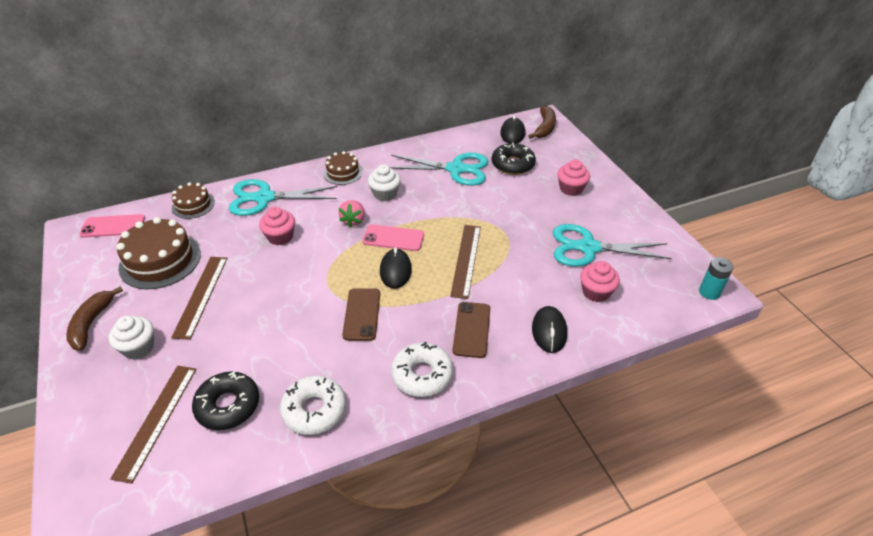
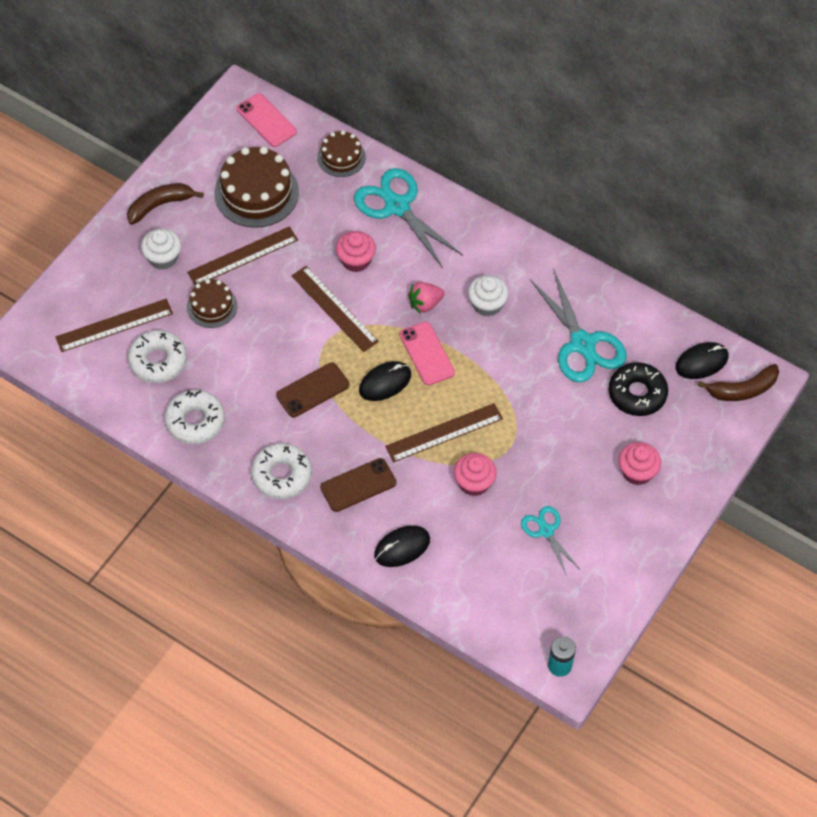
camera: 55 degrees right, 15 degrees up
(228, 406) = (158, 361): black donut -> white donut
(305, 267) = (334, 308): none -> brown ruler
(343, 173) = (490, 245): brown cake -> brown cake (212, 306)
(588, 248) = (546, 531): turquoise scissors -> turquoise scissors, size x0.55
(596, 292) = (483, 565): pink cupcake -> pink cupcake (474, 483)

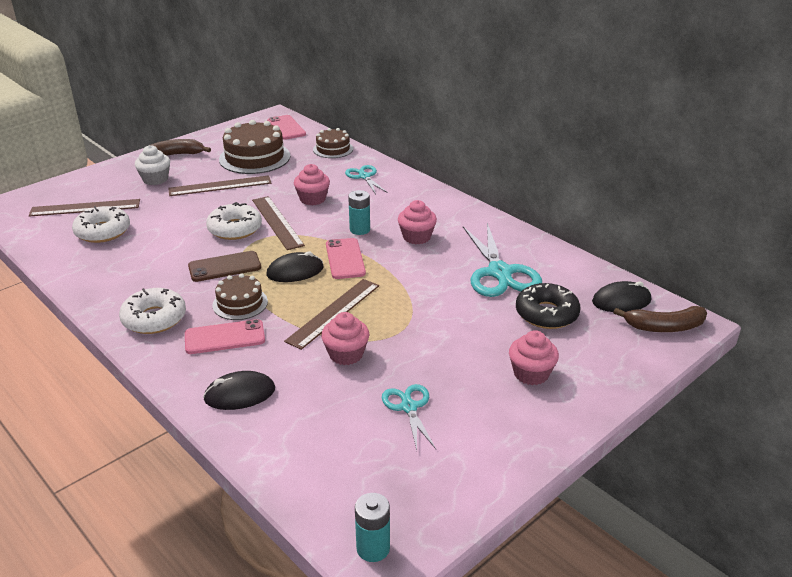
camera: 15 degrees right, 25 degrees down
(195, 421) = (103, 271): white donut -> white donut (235, 229)
(212, 306) = (174, 208): brown cake -> brown cake (240, 303)
(358, 485) = (225, 337): brown phone -> pink phone
(397, 207) = (364, 176): turquoise scissors -> turquoise scissors, size x0.55
(425, 304) = (360, 230): pink strawberry -> turquoise battery
(444, 433) = (334, 312): brown ruler -> brown ruler turned 45 degrees counterclockwise
(487, 304) = (416, 237): white cupcake -> pink cupcake

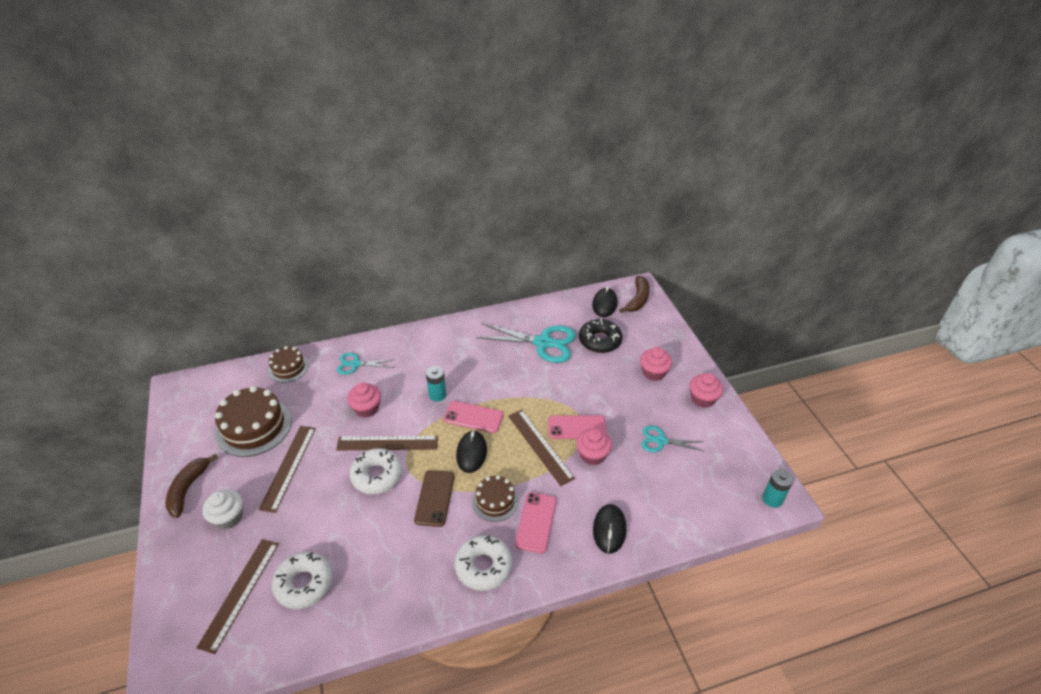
camera: 65 degrees left, 10 degrees up
(286, 128) = (213, 386): pink phone -> pink phone (577, 427)
(416, 237) = (471, 367): pink cupcake -> pink cupcake (702, 399)

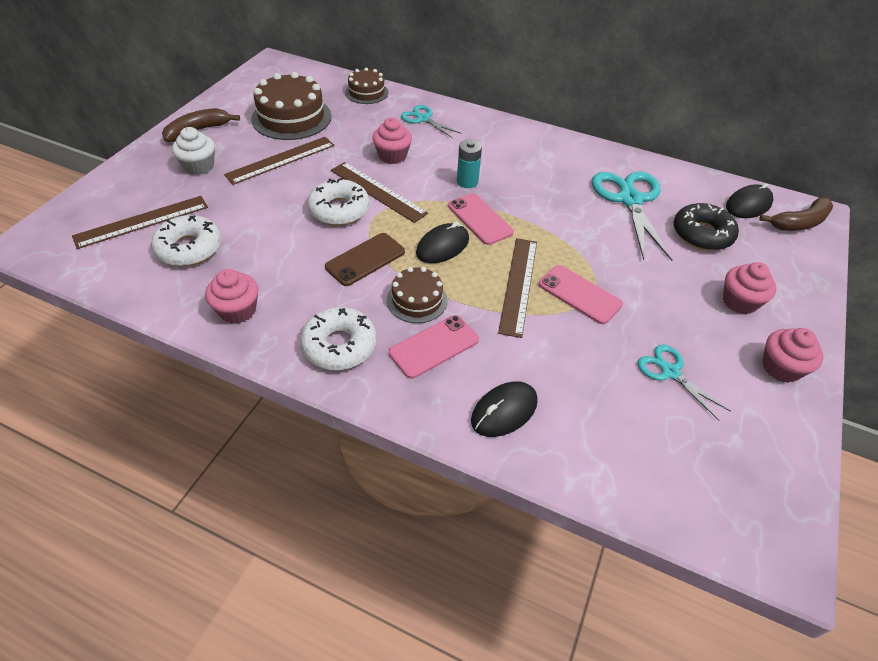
camera: 40 degrees right, 5 degrees up
(543, 343) = (630, 200): turquoise scissors -> turquoise scissors turned 150 degrees counterclockwise
(592, 455) = (568, 330): pink cupcake -> pink cupcake (237, 310)
(772, 499) = (765, 543): turquoise battery -> none

